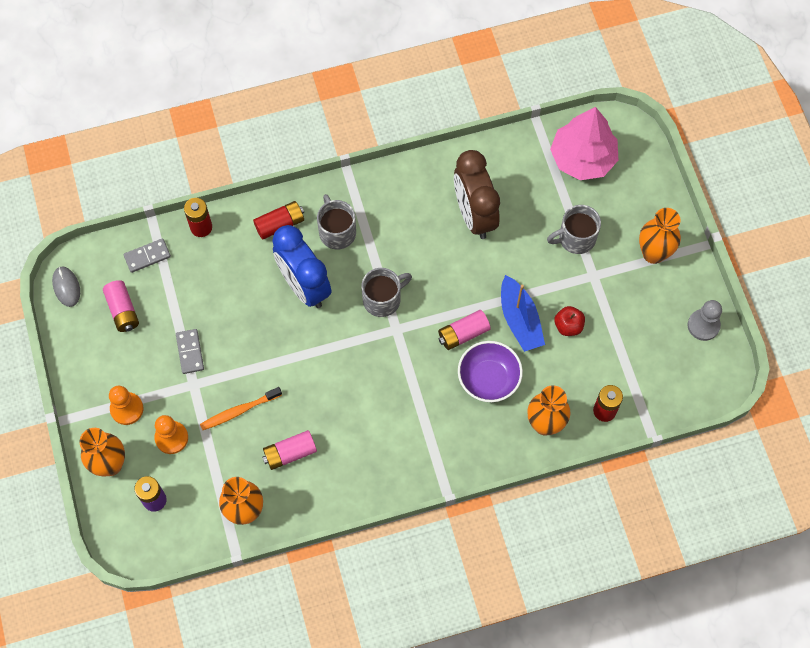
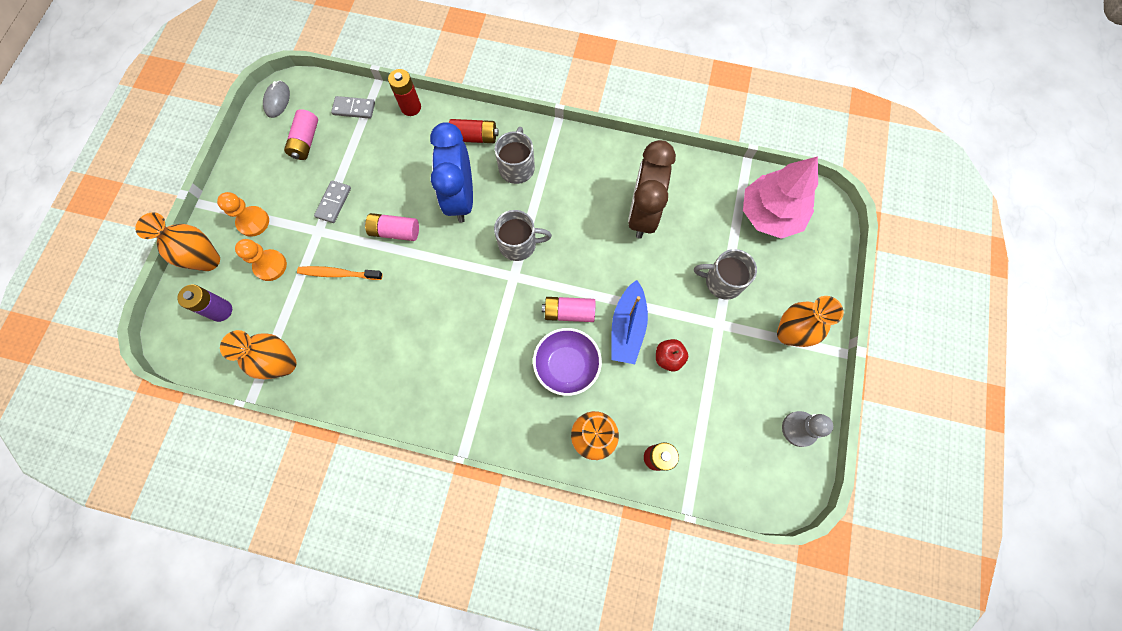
camera: 30 degrees right, 5 degrees up
(290, 453) = (354, 334): pink battery -> pink battery (395, 231)

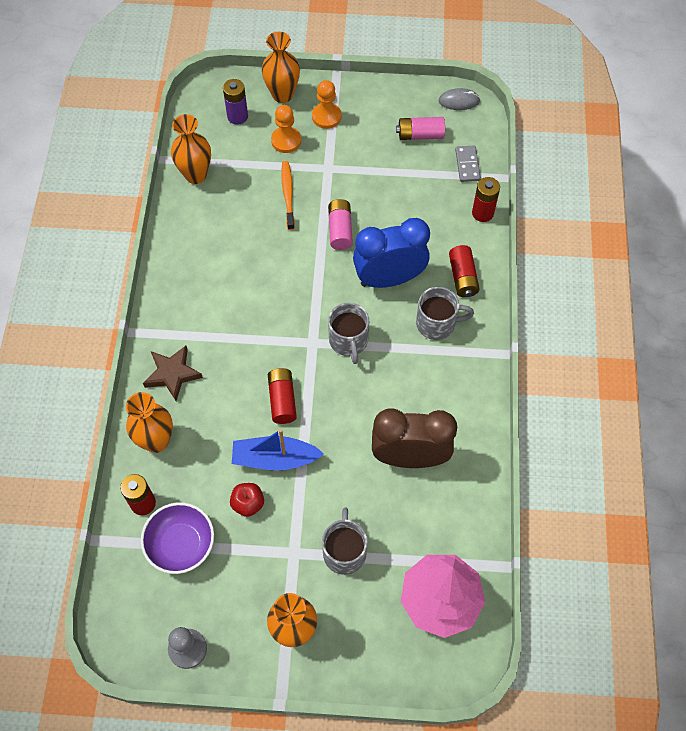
camera: 80 degrees right, 10 degrees down
(333, 202) = (359, 173): grey domino -> none
(521, 414) = (172, 374): none -> brown star
(567, 365) = (226, 407): purple bowl -> purple bowl (181, 545)
(569, 312) = (282, 400): pink battery -> red battery

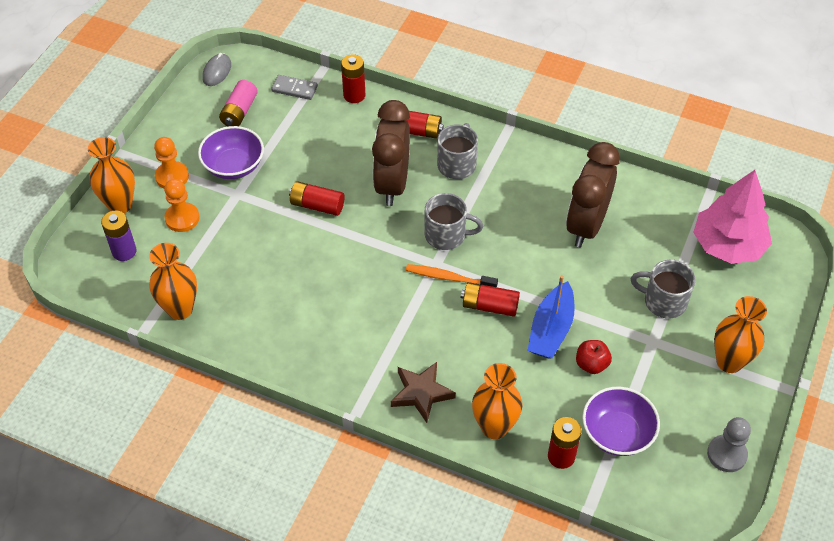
camera: 70 degrees left, 10 degrees down
(288, 194) = (251, 235): orange toothbrush -> orange toothbrush (448, 278)
(340, 230) = (317, 205): pink battery -> red battery
(357, 154) = (234, 166): none -> purple bowl
(389, 279) = (392, 184): blue clock -> brown clock

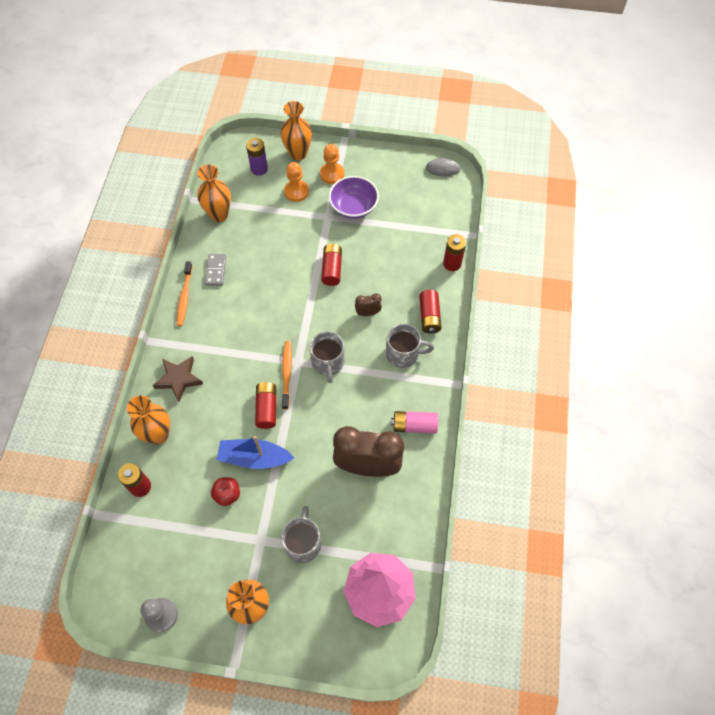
camera: 75 degrees right, 10 degrees up
(239, 111) = (407, 194): pink battery -> pink battery (414, 425)
(294, 89) = (444, 222): grey domino -> grey domino (216, 271)
(298, 369) = (184, 297): none -> orange toothbrush
(392, 184) = (368, 313): brown clock -> brown clock, size x0.43
(617, 433) = (167, 525): purple bowl -> none

